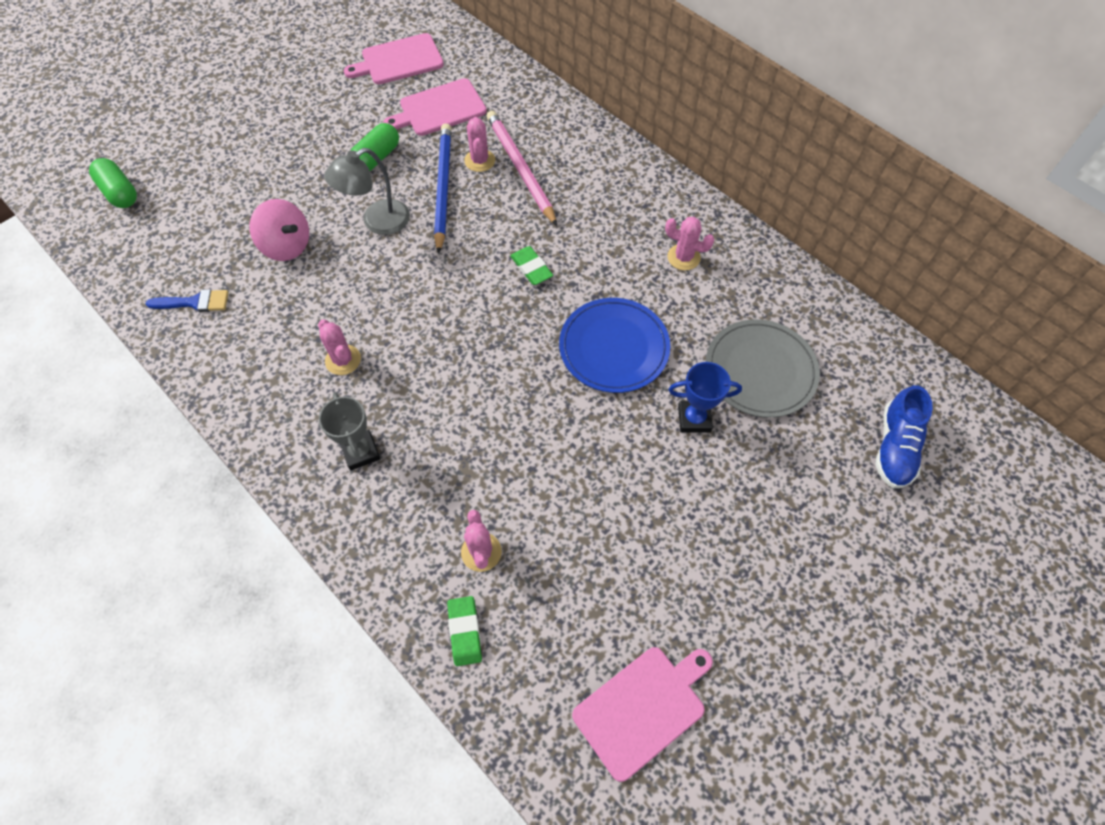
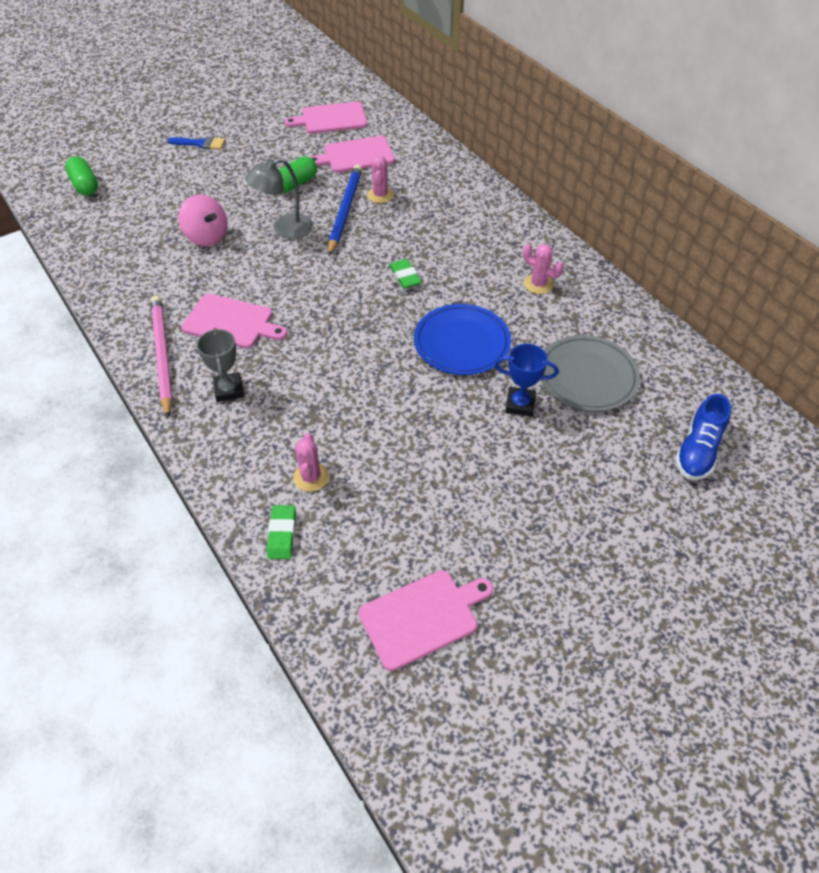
camera: 10 degrees right, 10 degrees down
(195, 302) = (123, 267): blue brush -> blue brush (201, 144)
(343, 360) = (231, 322): pink cactus -> pink cutting board
(520, 168) = (413, 204): pink pencil -> pink pencil (162, 355)

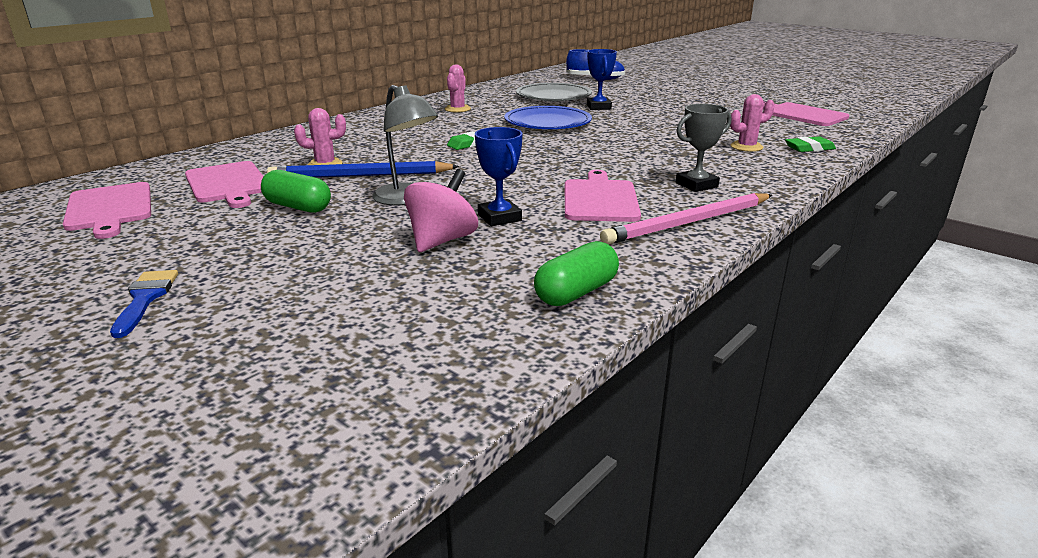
camera: 105 degrees left, 25 degrees down
(85, 185) = (293, 404): green capsule -> green capsule (576, 292)
(227, 265) = (499, 217): none -> blue trophy

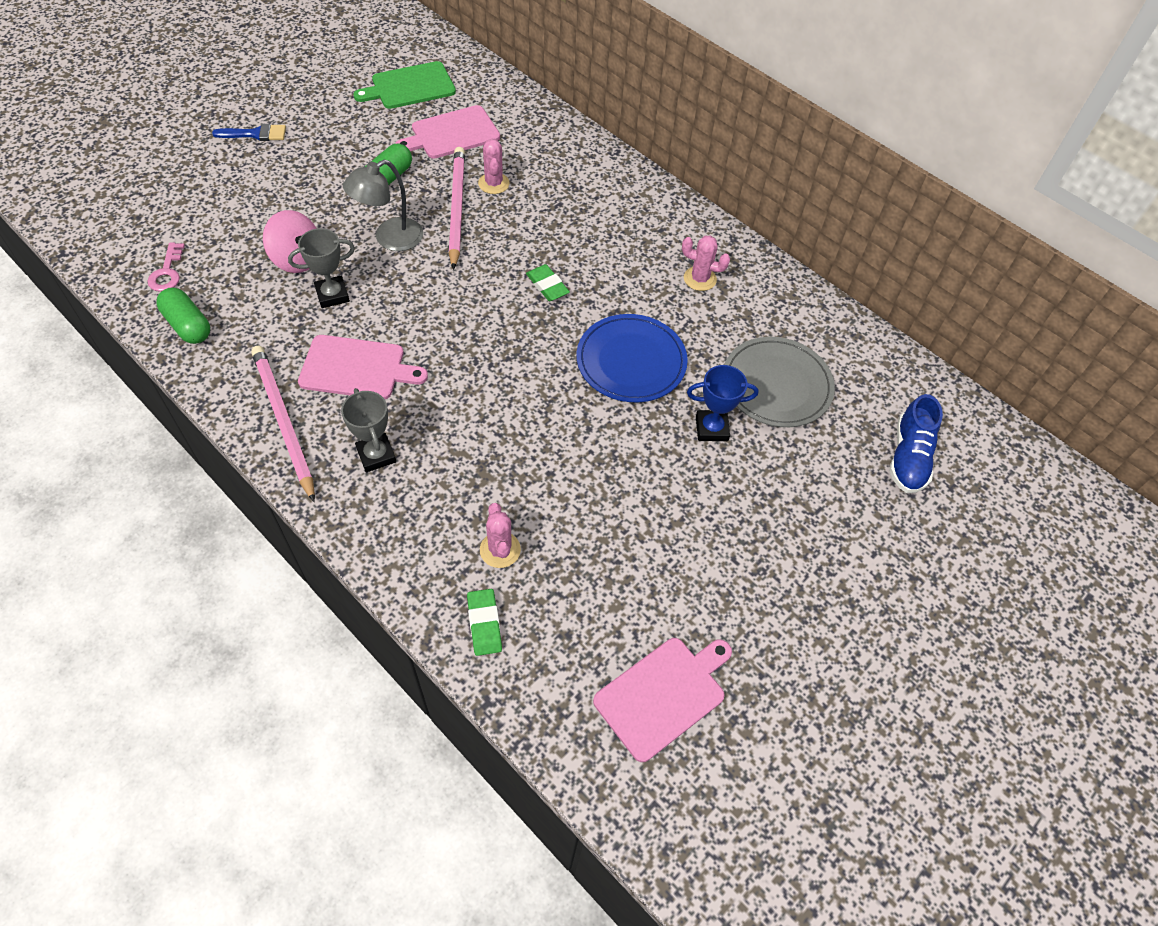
camera: 90 degrees right, 30 degrees up
(109, 208) = (410, 86): pink cutting board -> green cutting board
(360, 176) = (456, 208): blue pencil -> pink pencil
(474, 325) = (167, 272): none -> pink key
(499, 217) = (332, 295): blue trophy -> grey trophy

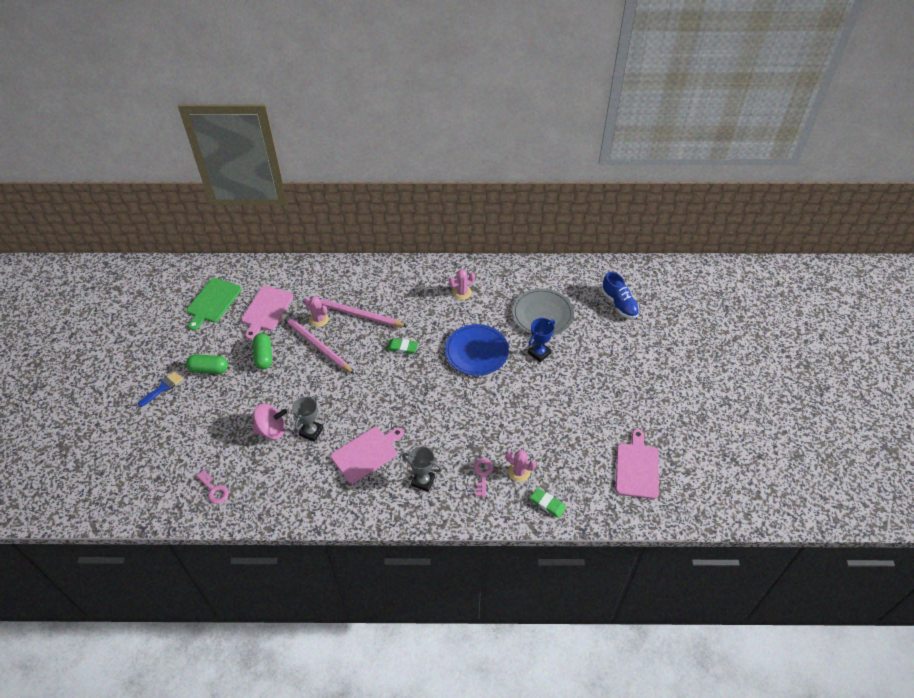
camera: 40 degrees left, 5 degrees down
(188, 325) = (260, 503): green capsule -> green capsule (209, 369)
(283, 421) = (364, 504): pink pencil -> pink pencil (356, 314)
(390, 239) = (304, 384): grey lamp -> none
(452, 512) = (482, 474): none -> pink key

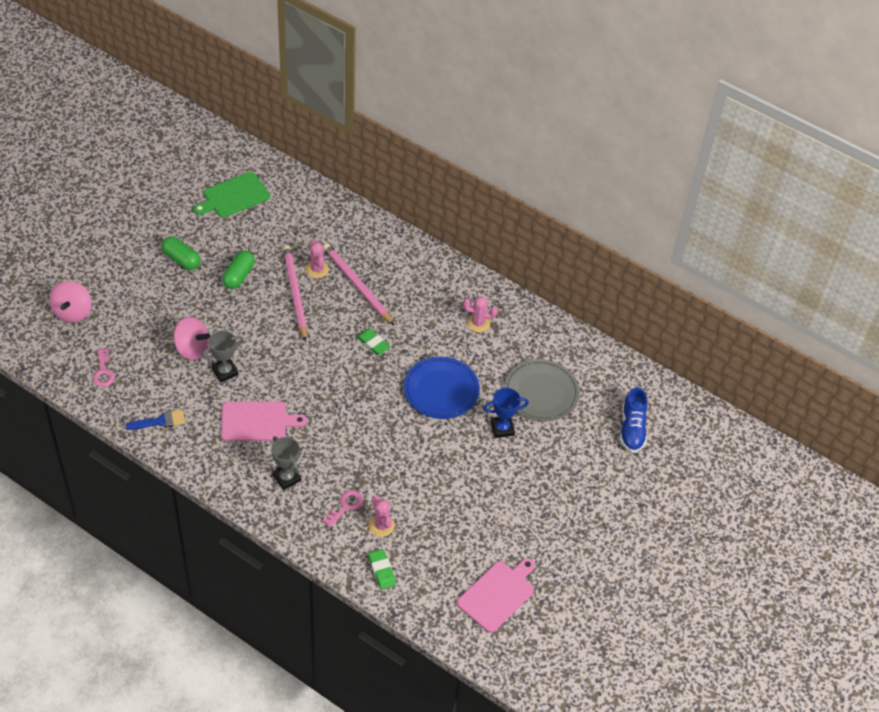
camera: 30 degrees right, 0 degrees up
(151, 459) = (73, 312): none -> pink spinning top
(163, 387) = (129, 253): blue brush -> blue brush (160, 421)
(266, 310) = (276, 232): pink cutting board -> none

